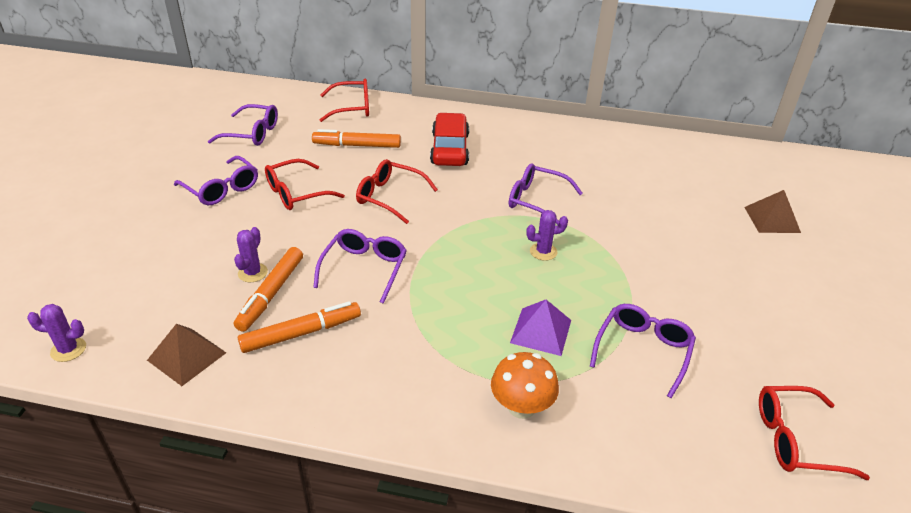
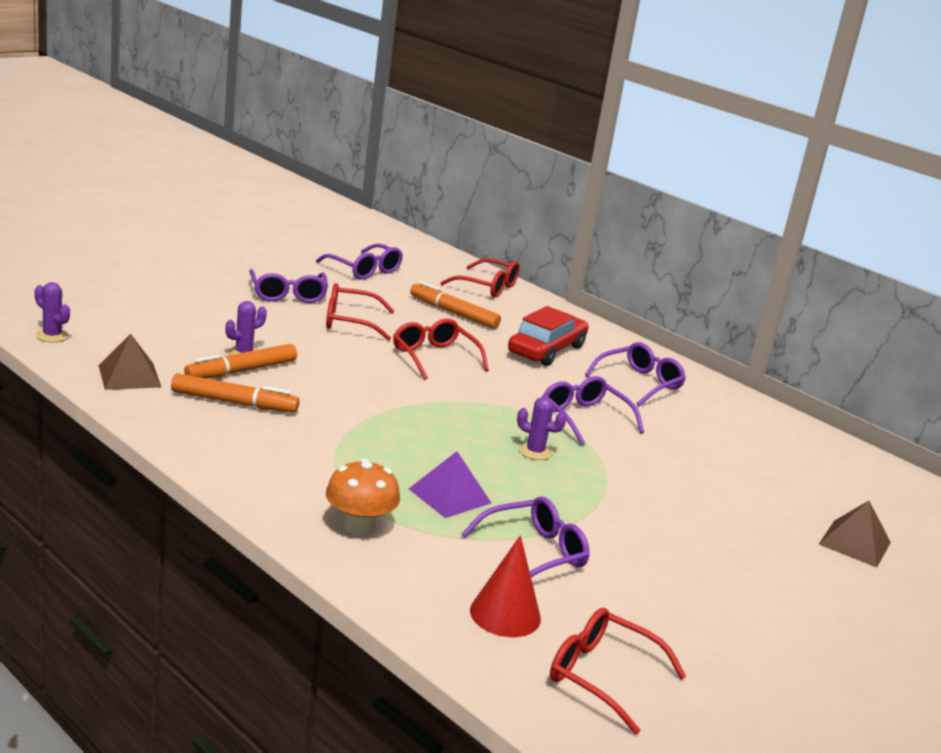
camera: 30 degrees right, 15 degrees down
(364, 269) = (341, 390): purple glasses -> purple glasses (639, 383)
(690, 425) = (505, 614): none -> red cone

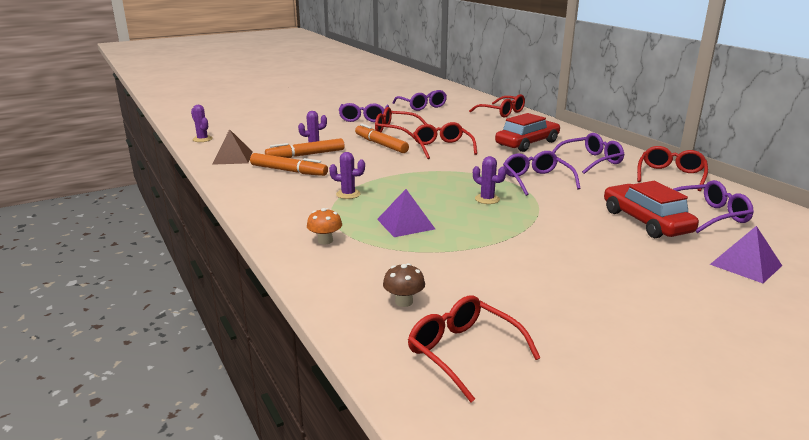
camera: 20 degrees right, 0 degrees up
(346, 446) = (348, 194): none -> purple cactus
(359, 527) = (325, 241): orange mushroom -> orange mushroom, size x0.65
(453, 313) = (470, 125): orange marker -> orange marker (381, 144)
(505, 614) = (404, 302): red cone -> brown mushroom
(533, 553) = (450, 261): purple glasses -> purple glasses (708, 215)
(735, 484) = (646, 221): none -> red car
(742, 409) = (670, 176): none -> red glasses
(855, 543) = (746, 265): brown pyramid -> purple pyramid

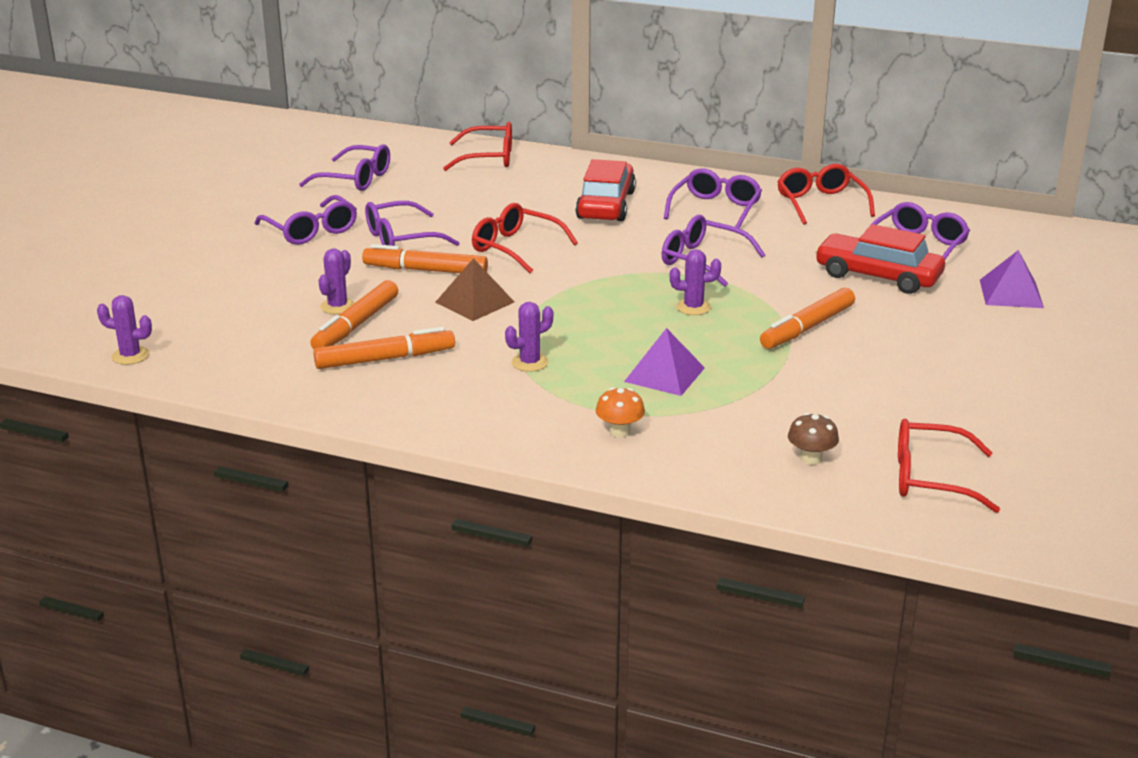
camera: 40 degrees left, 5 degrees up
(233, 158) = (256, 369): brown pyramid -> brown pyramid (475, 302)
(396, 131) = (402, 239): red glasses -> purple glasses
(541, 232) = (807, 328): none -> orange marker

